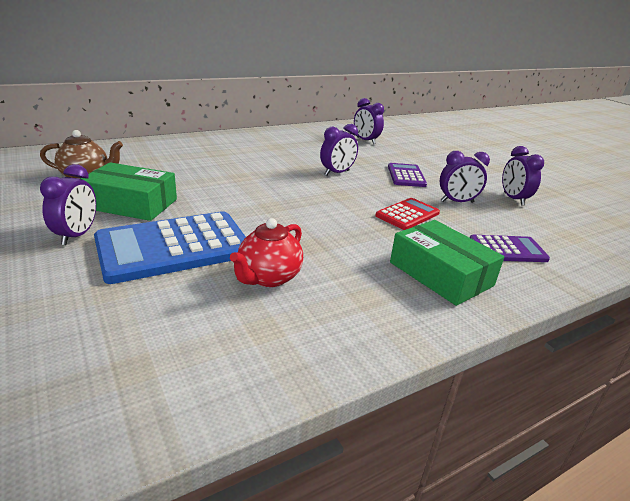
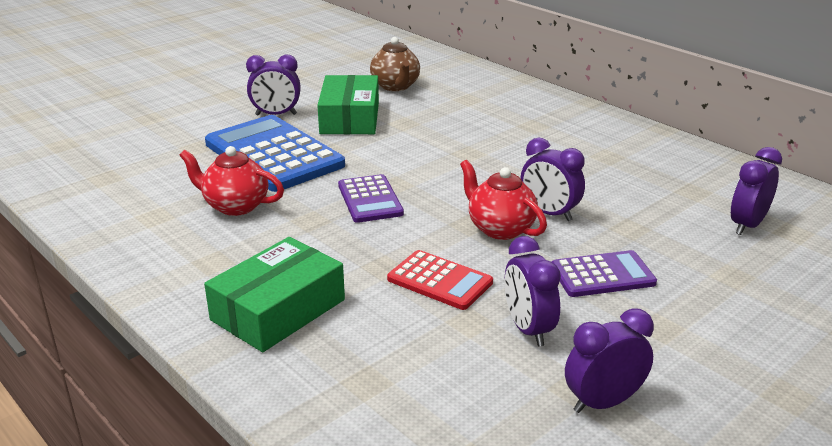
camera: 80 degrees right, 0 degrees up
(350, 188) = (500, 229): none -> red teapot
(507, 250) = (373, 374): purple calculator -> purple calculator (370, 199)

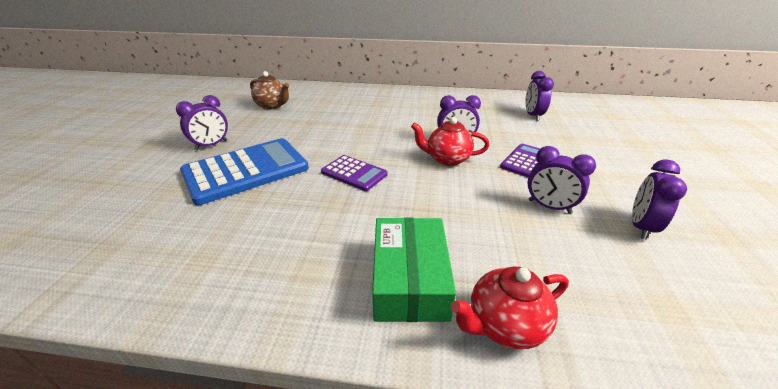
camera: 40 degrees left, 5 degrees up
(235, 206) = (266, 218): red teapot -> red teapot (504, 325)
(274, 154) = (246, 171): blue calculator -> blue calculator turned 135 degrees clockwise
(350, 118) = (269, 131): green box -> none
(439, 281) = (467, 203): red calculator -> none

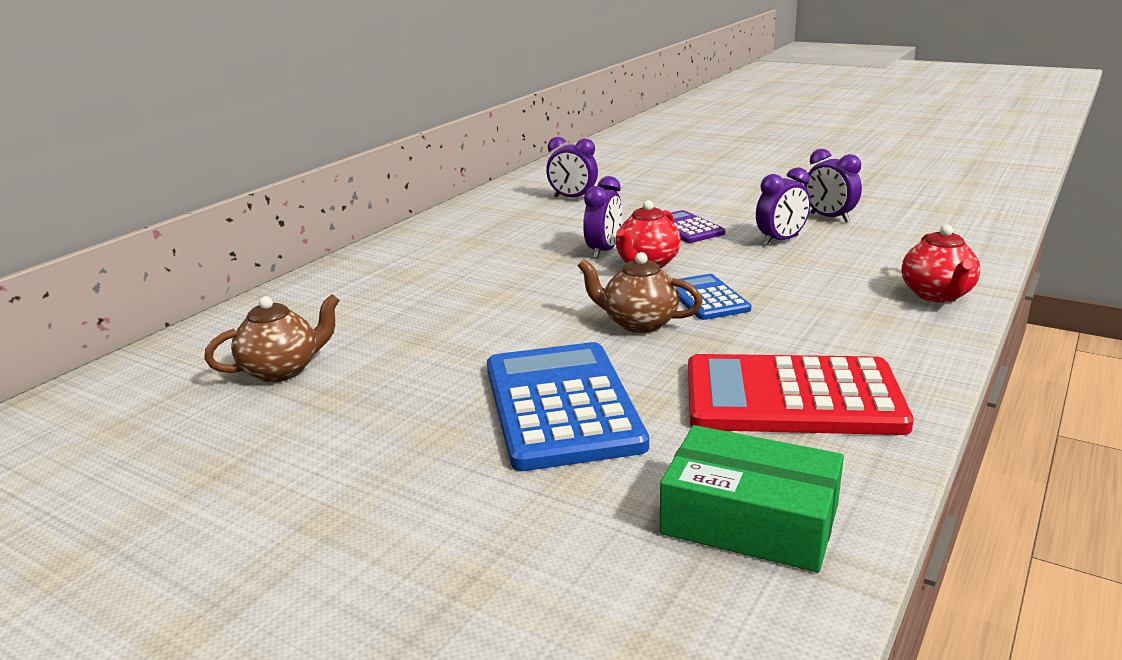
camera: 65 degrees left, 10 degrees down
(211, 145) = (417, 442): purple clock -> none
(263, 250) = (792, 397): none -> red calculator
(354, 173) = (638, 323): purple calculator -> brown teapot
(406, 190) = (707, 298): none -> blue calculator
(410, 279) = (870, 322): green box -> green box (750, 519)

